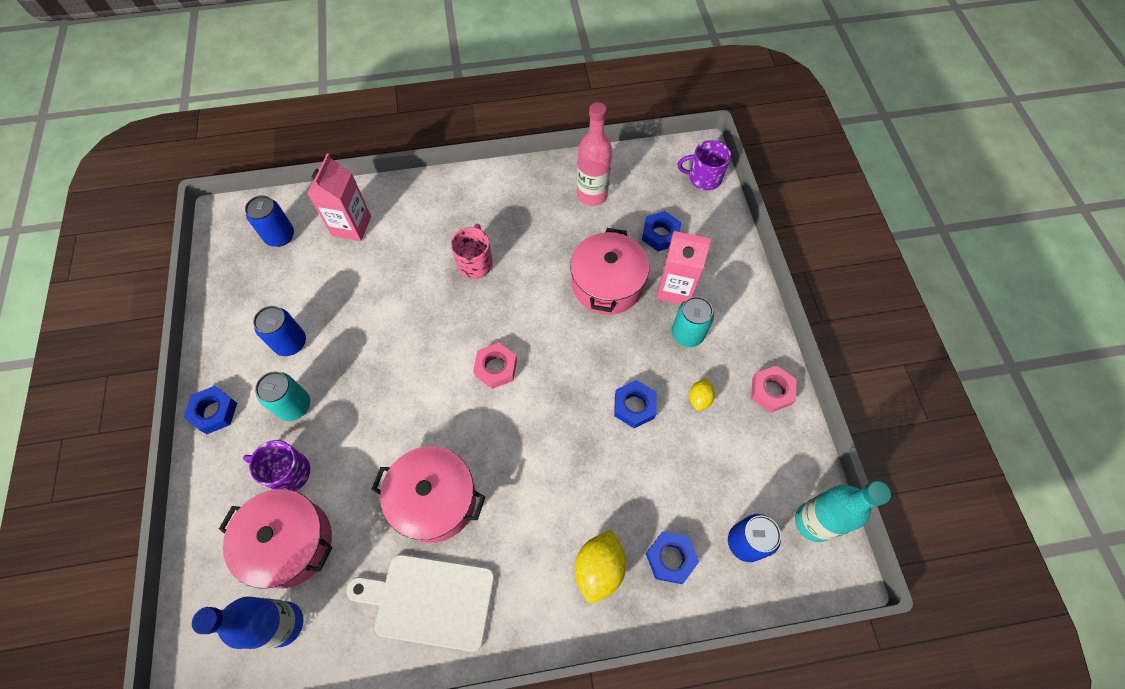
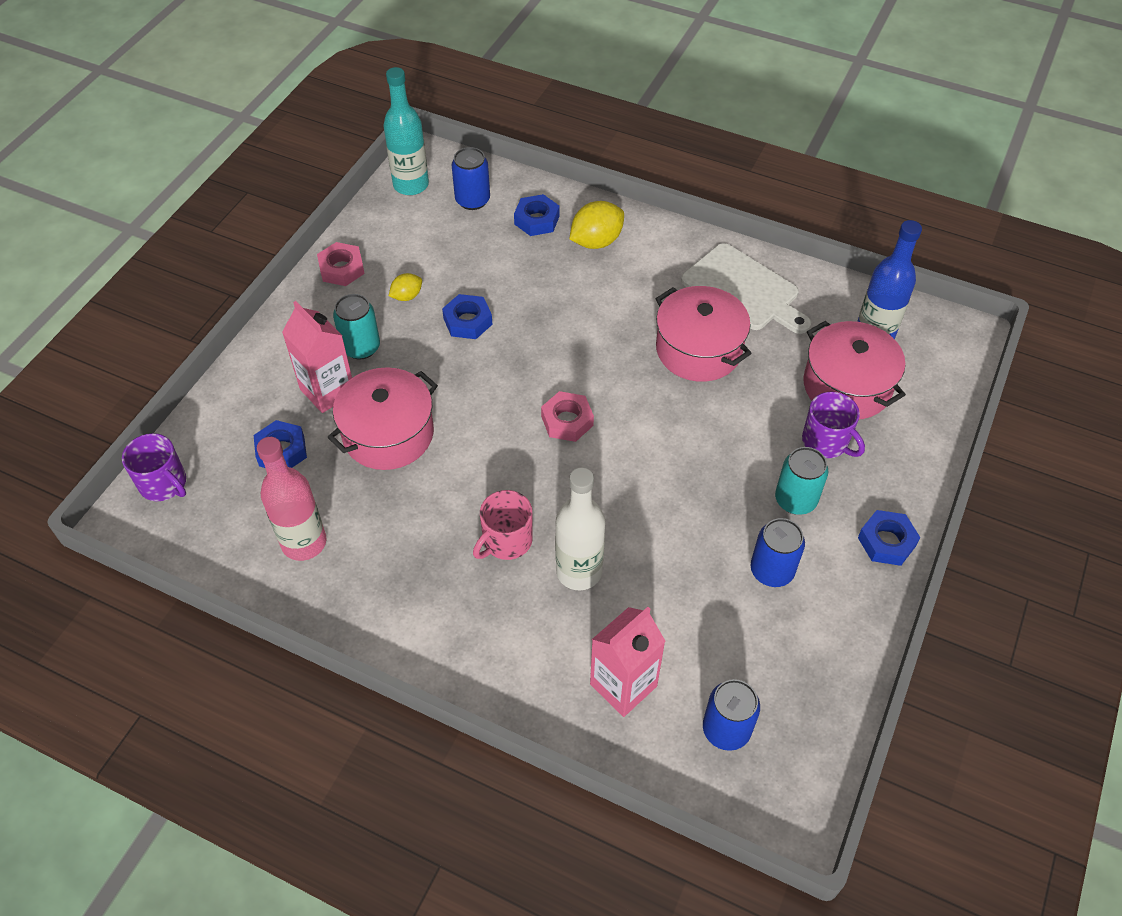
camera: 145 degrees left, 10 degrees down
(417, 271) = (579, 571): none -> white bottle

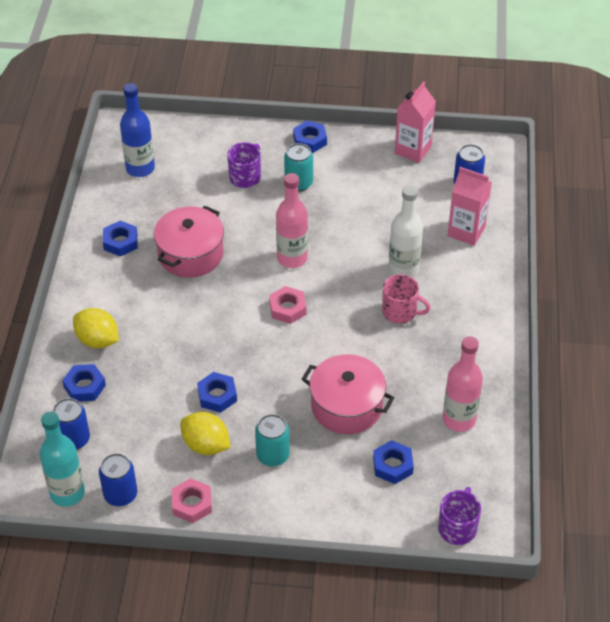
camera: 110 degrees left, 5 degrees down
(327, 391) = (325, 460): pink carton -> pink carton (413, 150)
(407, 296) = (206, 445): yellow lemon -> yellow lemon, size x1.77
(652, 450) = (292, 258): none -> pink bottle
(743, 290) = (120, 242): white cutting board -> blue nut
(772, 570) = (356, 184): blue can -> blue can (120, 494)
(847, 386) = (193, 174): pink pot -> none

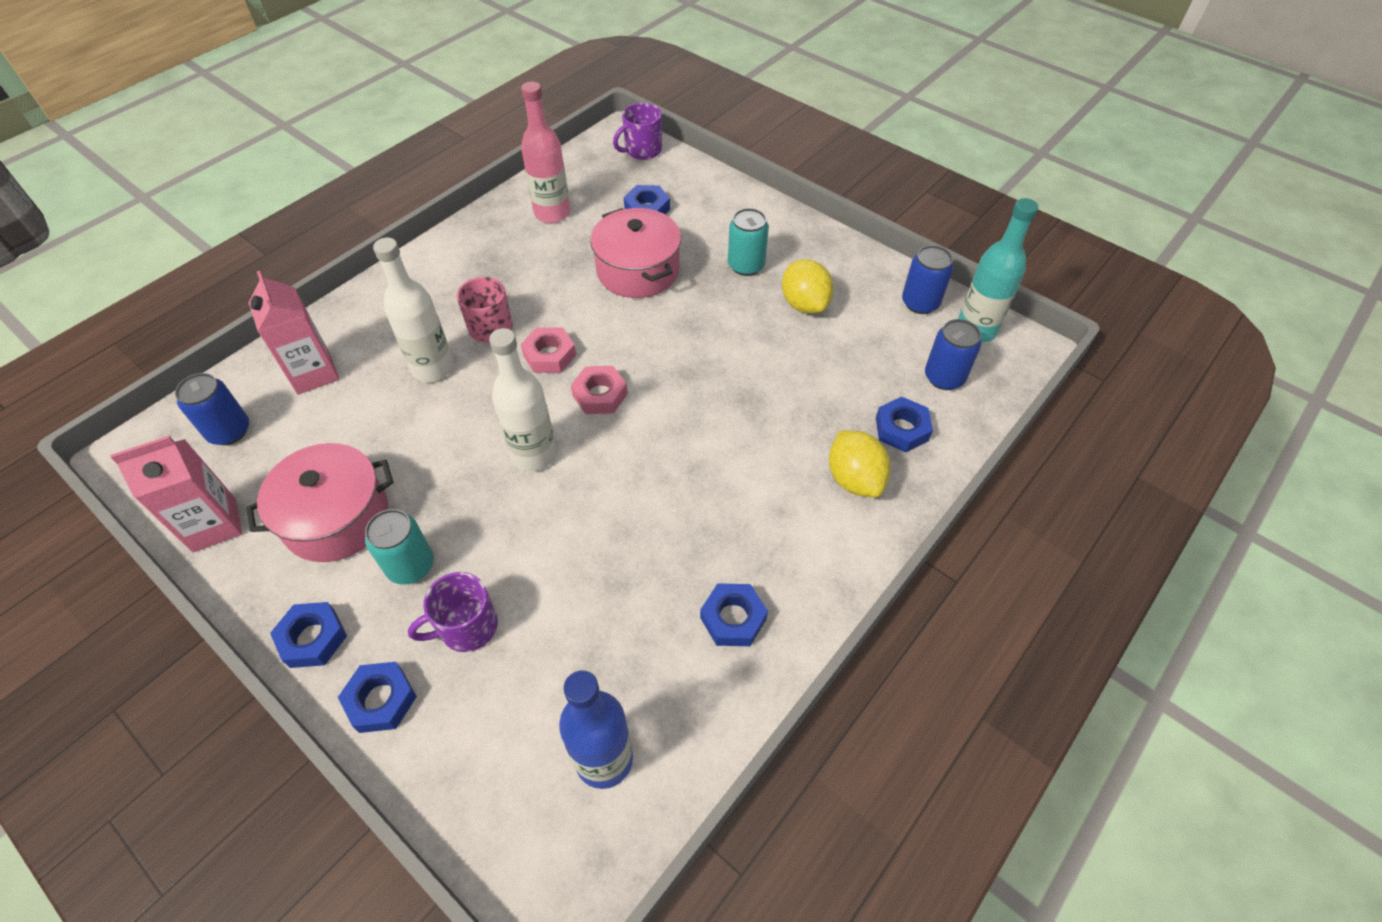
camera: 145 degrees left, 5 degrees up
(190, 254) = (651, 537): pink pot -> pink pot (336, 518)
(192, 504) = (853, 264): pink nut -> pink nut (549, 355)
(217, 395) = (757, 343): blue nut -> blue nut (381, 700)
(292, 258) = (534, 454): pink bottle -> white bottle

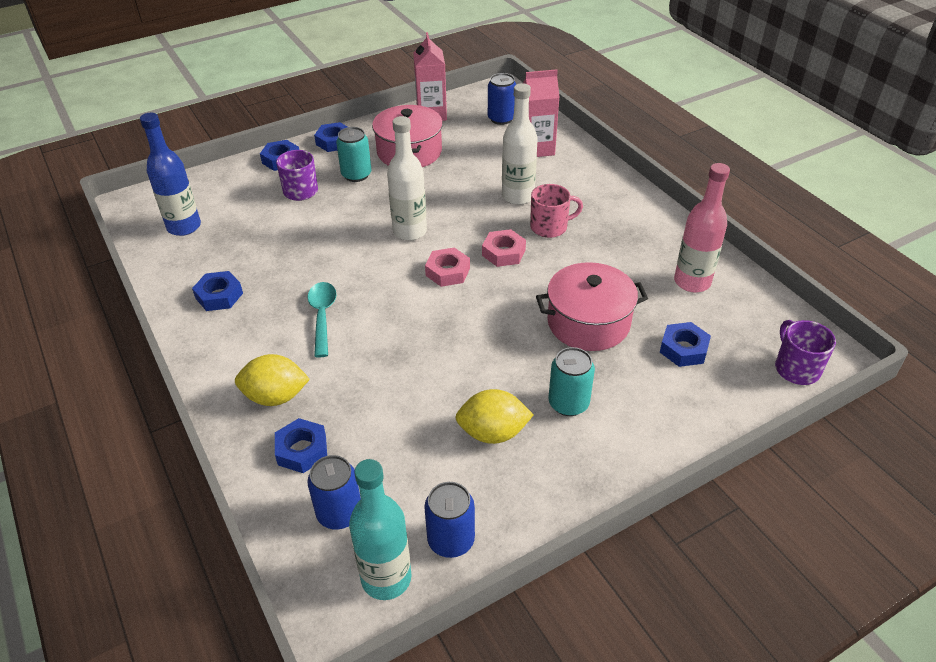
camera: 110 degrees right, 10 degrees down
(720, 486) = (322, 316): none -> turquoise spoon

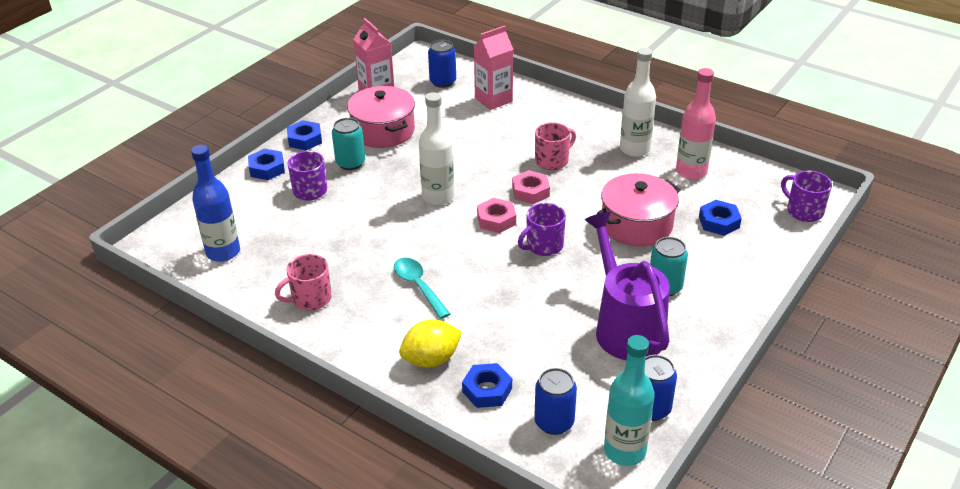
camera: 25 degrees left, 5 degrees down
(219, 296) = (310, 299): blue nut -> pink mug
(474, 314) = (543, 246): none -> purple mug
(493, 433) = (625, 326): yellow lemon -> purple watering can
(517, 196) = (507, 143): white bottle -> white bottle (634, 149)

